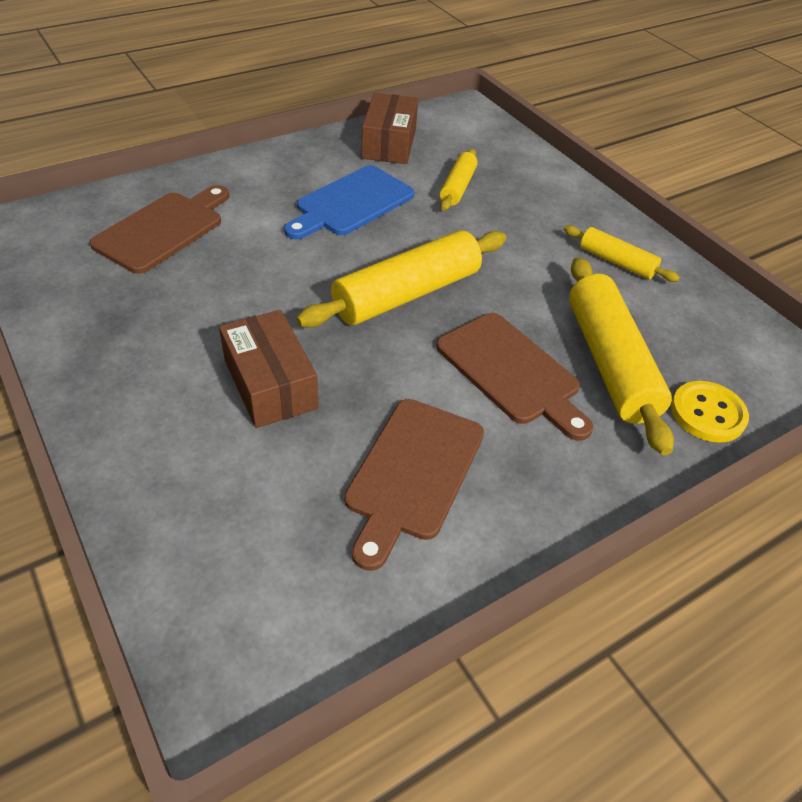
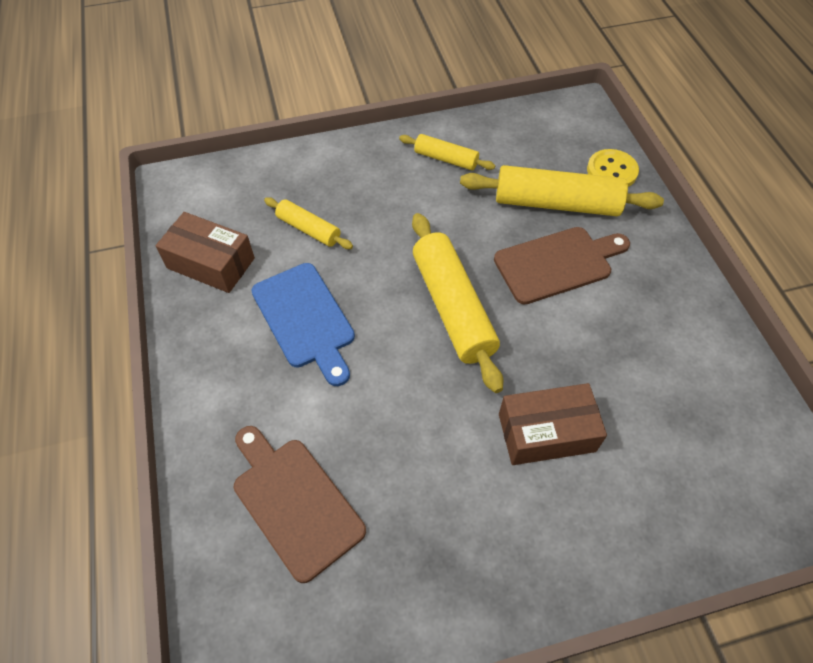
camera: 70 degrees left, 10 degrees up
(413, 473) = (650, 353): brown cutting board -> none
(616, 262) = (446, 159): yellow rolling pin -> yellow rolling pin turned 60 degrees clockwise

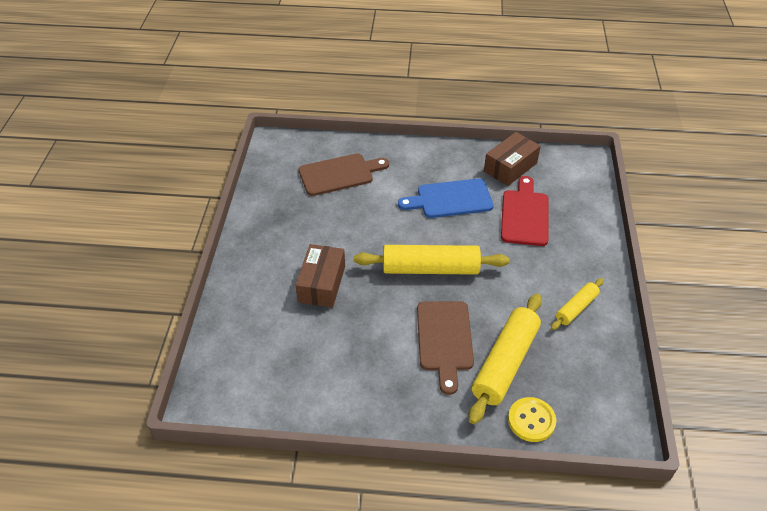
camera: 110 degrees right, 10 degrees down
(309, 229) = (524, 215): yellow rolling pin -> red cutting board

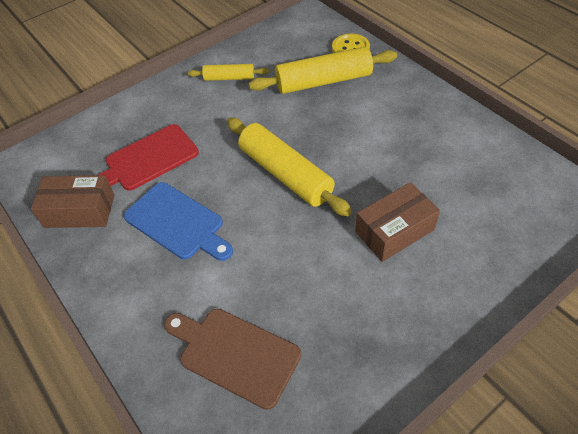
camera: 130 degrees left, 5 degrees up
(445, 339) = (344, 119): brown cutting board -> none

